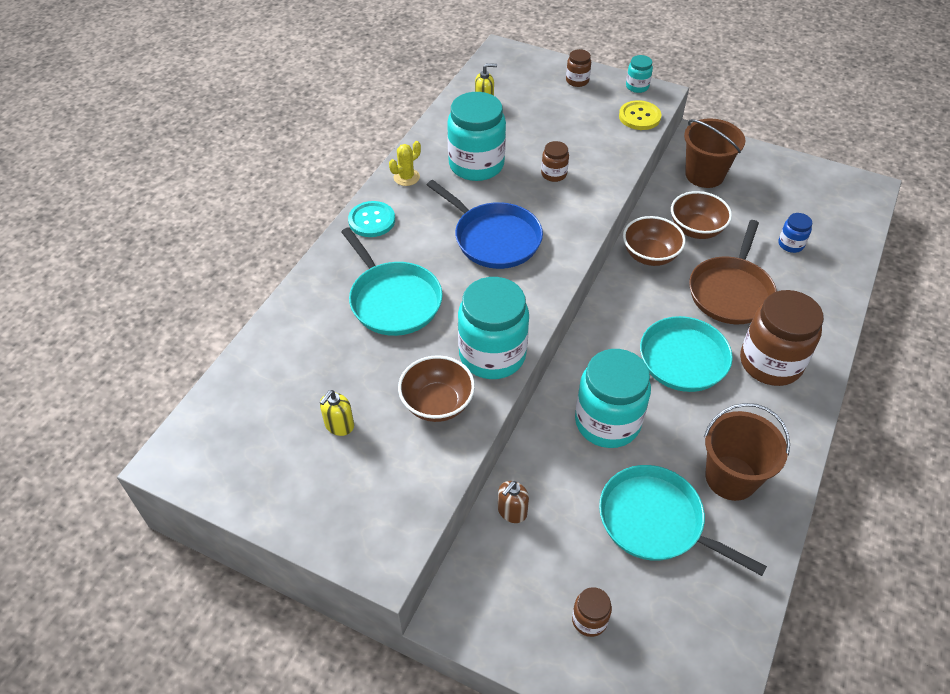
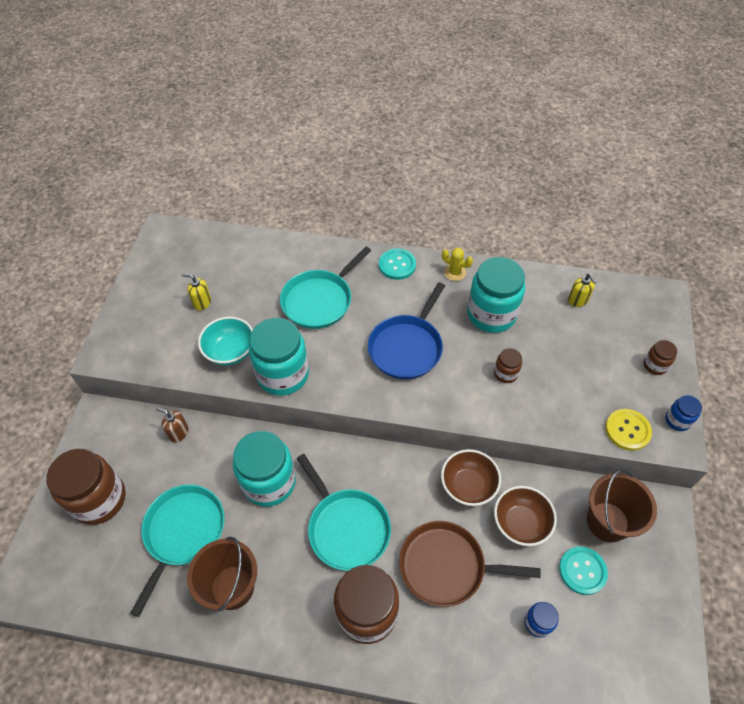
camera: 75 degrees right, 5 degrees up
(437, 403) = (230, 352): brown bowl -> turquoise bowl
(589, 620) = (99, 499): brown jar -> brown jar, size x2.16
(637, 86) = (677, 420): turquoise jar -> blue jar
(747, 203) = (582, 571): none -> turquoise button

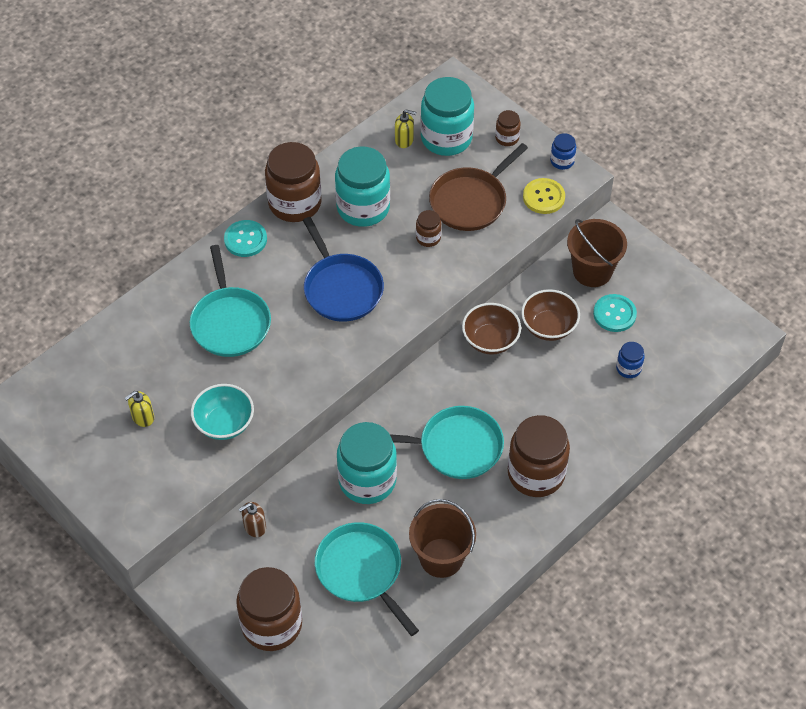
camera: 55 degrees left, 0 degrees up
(283, 374) = (287, 396): turquoise jar -> turquoise jar (446, 138)
(446, 566) = (542, 398): brown pan -> brown pan (470, 201)
(454, 272) = (295, 203): yellow cactus -> brown jar

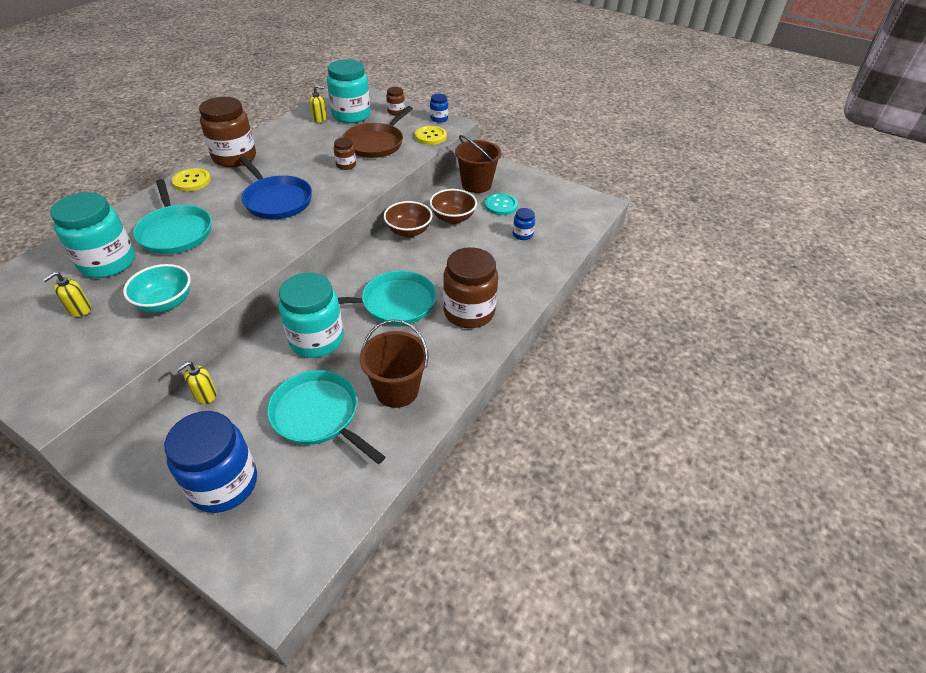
camera: 15 degrees left, 10 degrees down
(245, 239) = (192, 181): turquoise button -> yellow button
(254, 527) = (205, 395): brown soap dispenser -> yellow soap dispenser
(272, 624) = (224, 484): brown jar -> blue jar
(363, 207) = (291, 154): turquoise jar -> turquoise jar (108, 262)

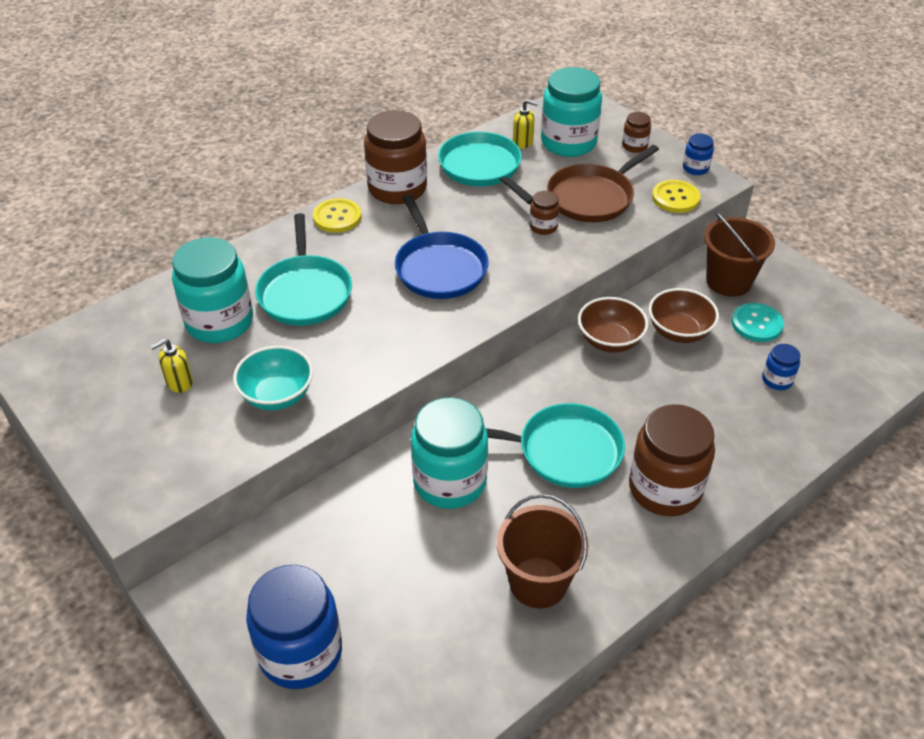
camera: 20 degrees right, 0 degrees up
(205, 395) = (299, 526): yellow soap dispenser -> none
(318, 415) = (430, 591): turquoise pan -> turquoise pan (482, 168)

